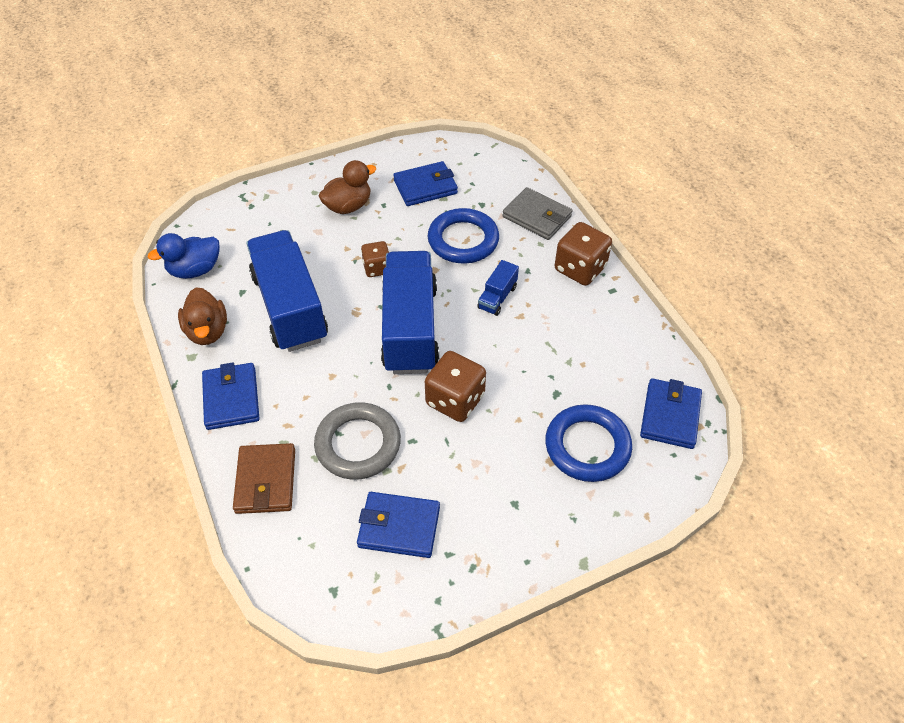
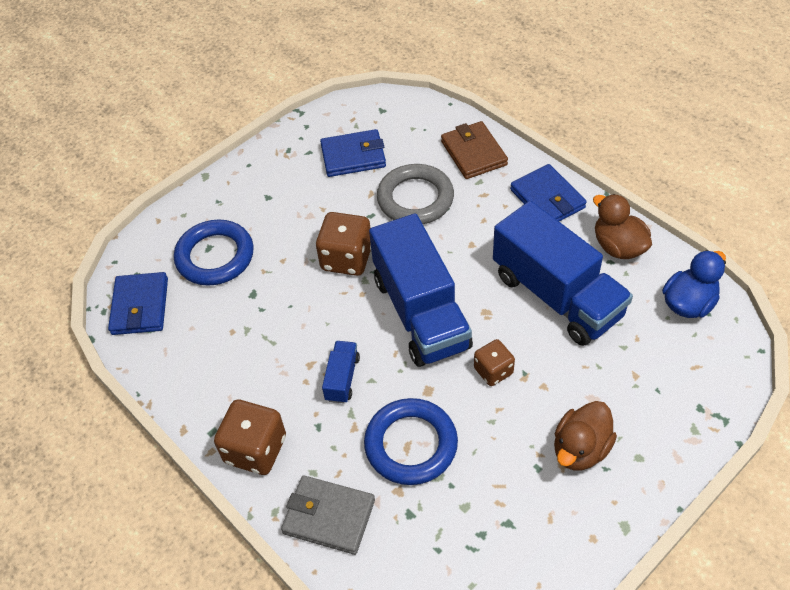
camera: 165 degrees right, 0 degrees up
(425, 187) = (498, 519): blue wallet -> none

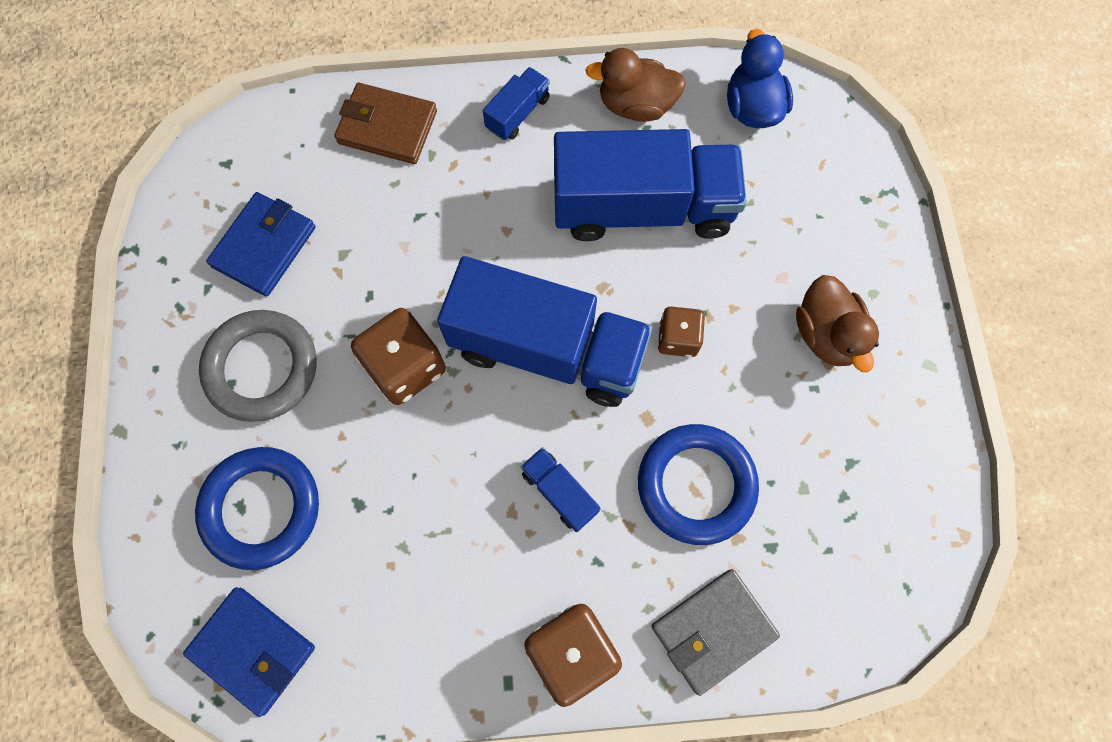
camera: 55 degrees left, 20 degrees up
(415, 199) = (392, 233): grey ring -> grey ring (262, 368)
(547, 199) = (517, 113): blue wallet -> blue truck

